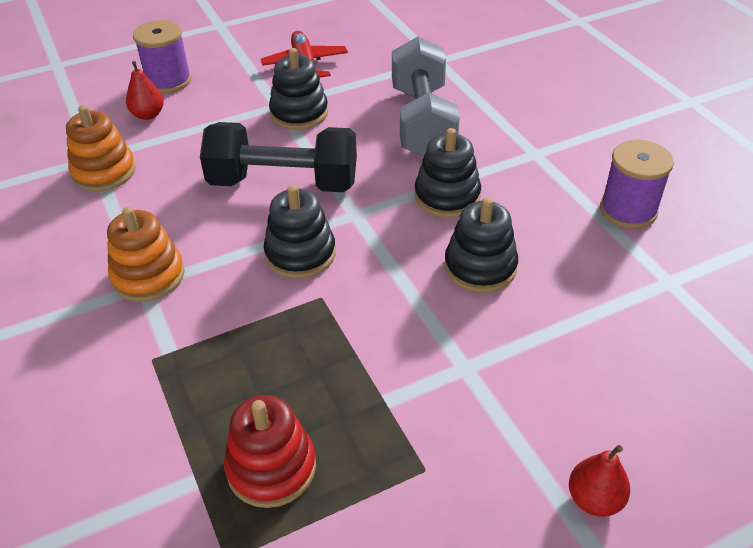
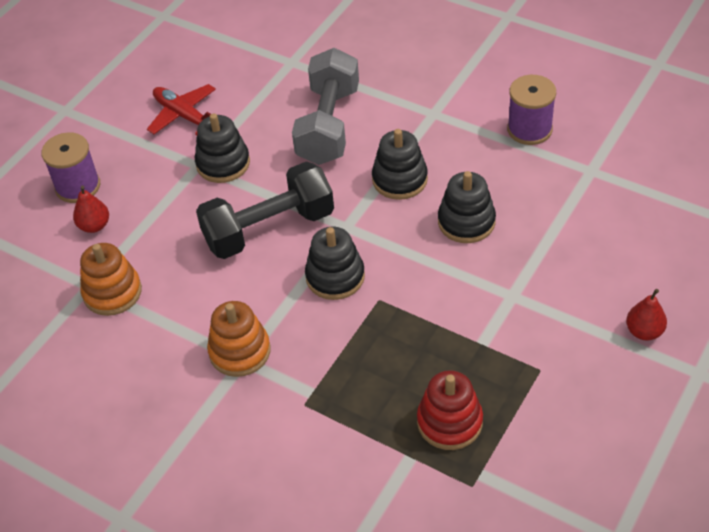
camera: 30 degrees left, 5 degrees up
(422, 122) = (328, 125): grey dumbbell -> grey dumbbell turned 45 degrees clockwise

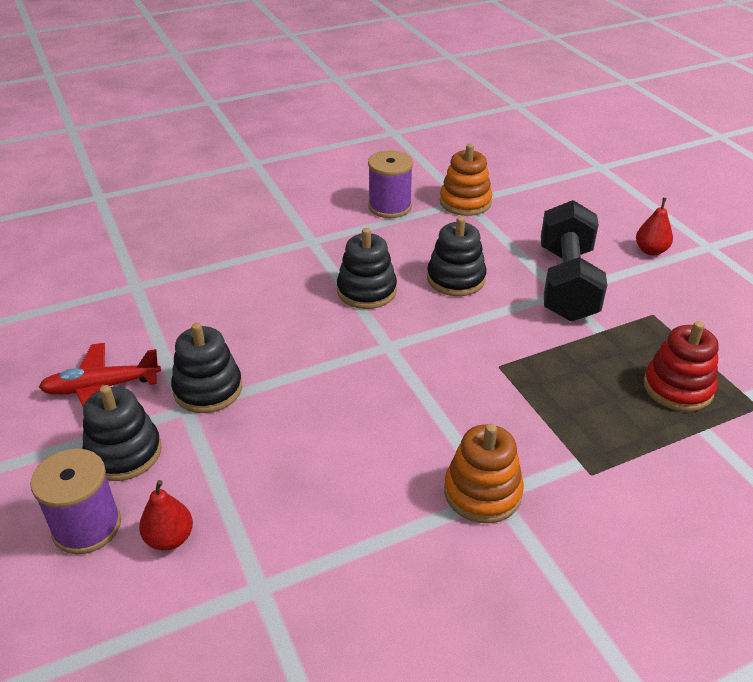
camera: 60 degrees left, 10 degrees down
(112, 292) = (294, 568): orange stacking toy -> orange stacking toy (465, 202)
(269, 229) = (336, 396): black dumbbell -> black dumbbell (567, 283)
(328, 125) = (248, 300): grey dumbbell -> none
(335, 277) = (444, 380): black stacking toy -> black stacking toy (124, 453)

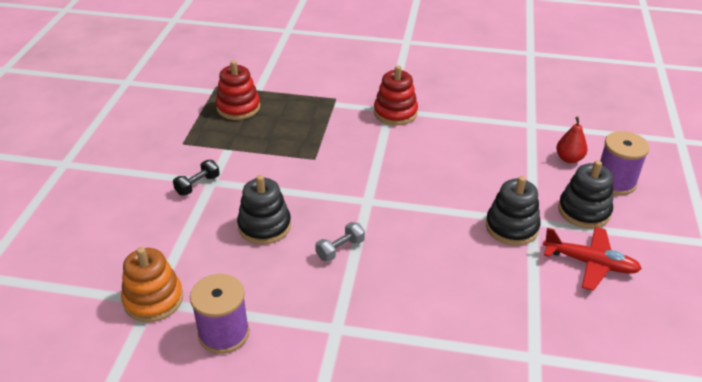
camera: 145 degrees left, 0 degrees up
(366, 291) = (340, 249): black stacking toy -> grey dumbbell
(482, 492) = (395, 113): orange stacking toy -> red stacking toy
(567, 283) = (197, 185): black dumbbell -> black dumbbell, size x0.41
(651, 251) = (104, 179): red pear -> none

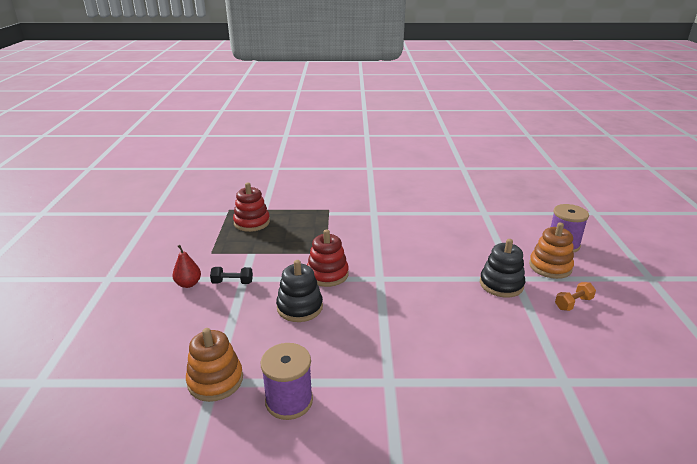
camera: 10 degrees left, 10 degrees down
(197, 185) = (232, 282): black dumbbell -> black dumbbell turned 60 degrees clockwise
(340, 249) = (370, 317): grey dumbbell -> none
(395, 113) = (379, 214): red stacking toy -> red stacking toy (327, 274)
(569, 159) = (522, 232): red pear -> red pear (188, 284)
(584, 211) = (550, 267): black stacking toy -> orange stacking toy
(590, 263) = (573, 303): red plane -> orange dumbbell

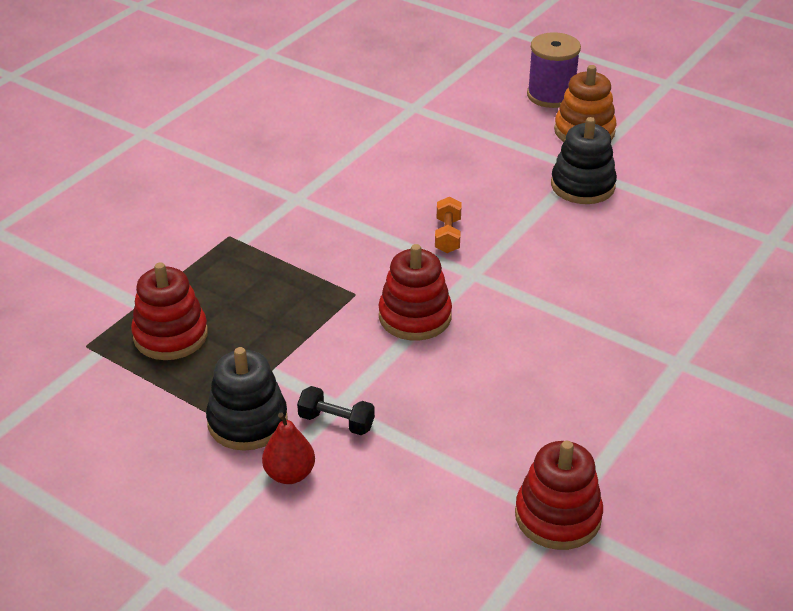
camera: 55 degrees left, 10 degrees up
(215, 380) = (557, 516): orange stacking toy -> red stacking toy
(232, 282) = (336, 422): black dumbbell -> black dumbbell turned 75 degrees clockwise
(289, 401) = (648, 460): purple spool -> none
(300, 307) = (469, 376): black stacking toy -> black stacking toy (247, 421)
(573, 303) = (663, 158): orange dumbbell -> orange dumbbell (447, 235)

